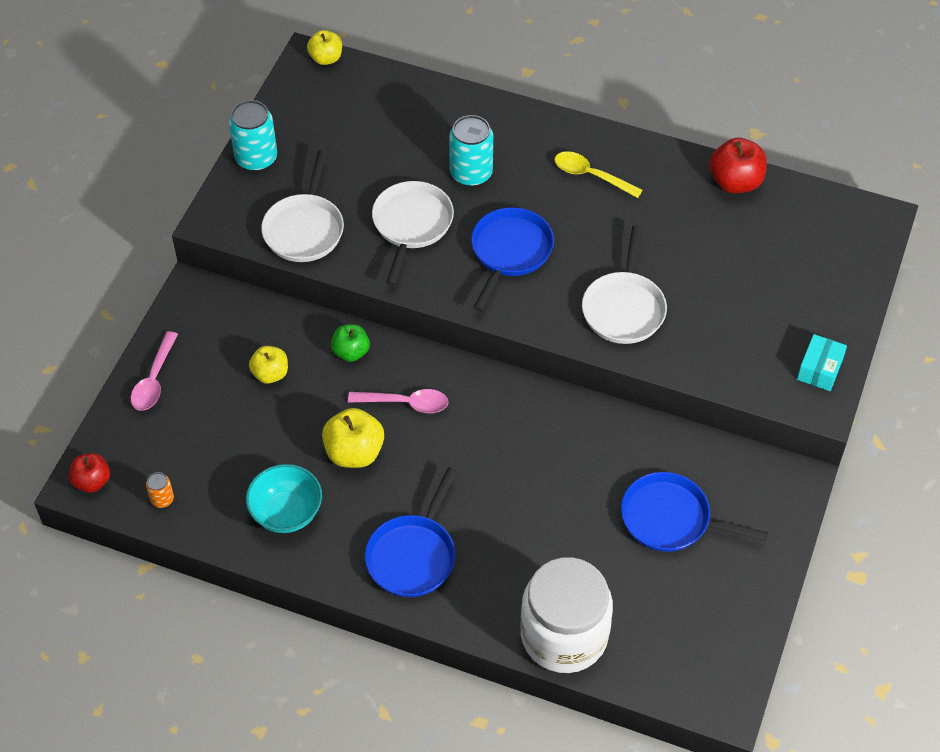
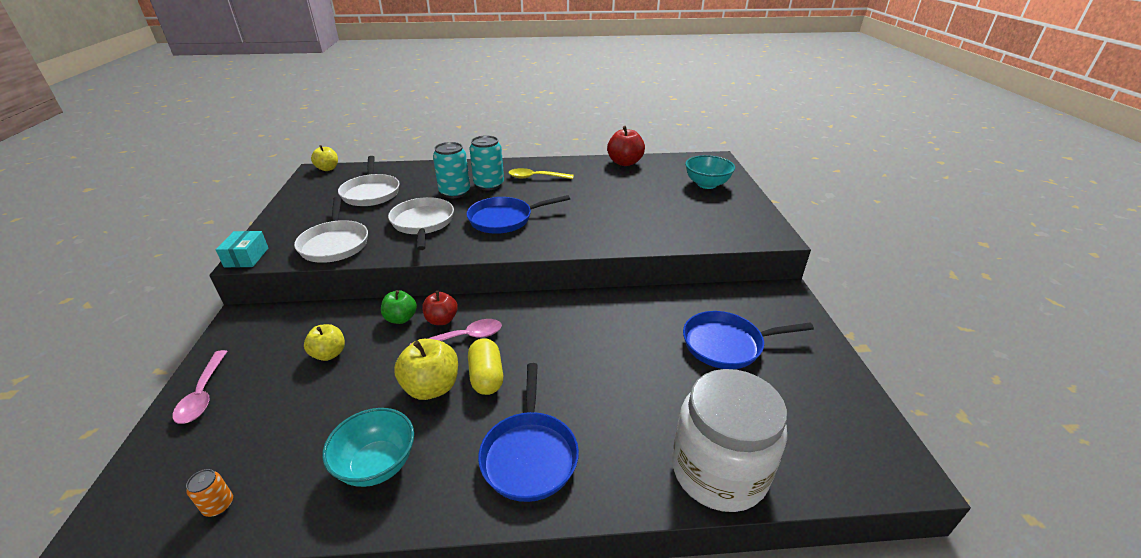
camera: 25 degrees left, 20 degrees down
(92, 481) = (119, 519): red apple -> red apple (441, 320)
(256, 158) = (283, 219): turquoise can -> turquoise can (489, 185)
(409, 461) = (486, 377): none -> yellow capsule
(510, 252) = (504, 219): blue pan -> blue pan turned 105 degrees counterclockwise
(624, 308) = (604, 225): white pan -> white pan (371, 193)
(816, 274) = (706, 184): none -> turquoise bowl
(819, 369) = (754, 221): turquoise box -> turquoise box (246, 257)

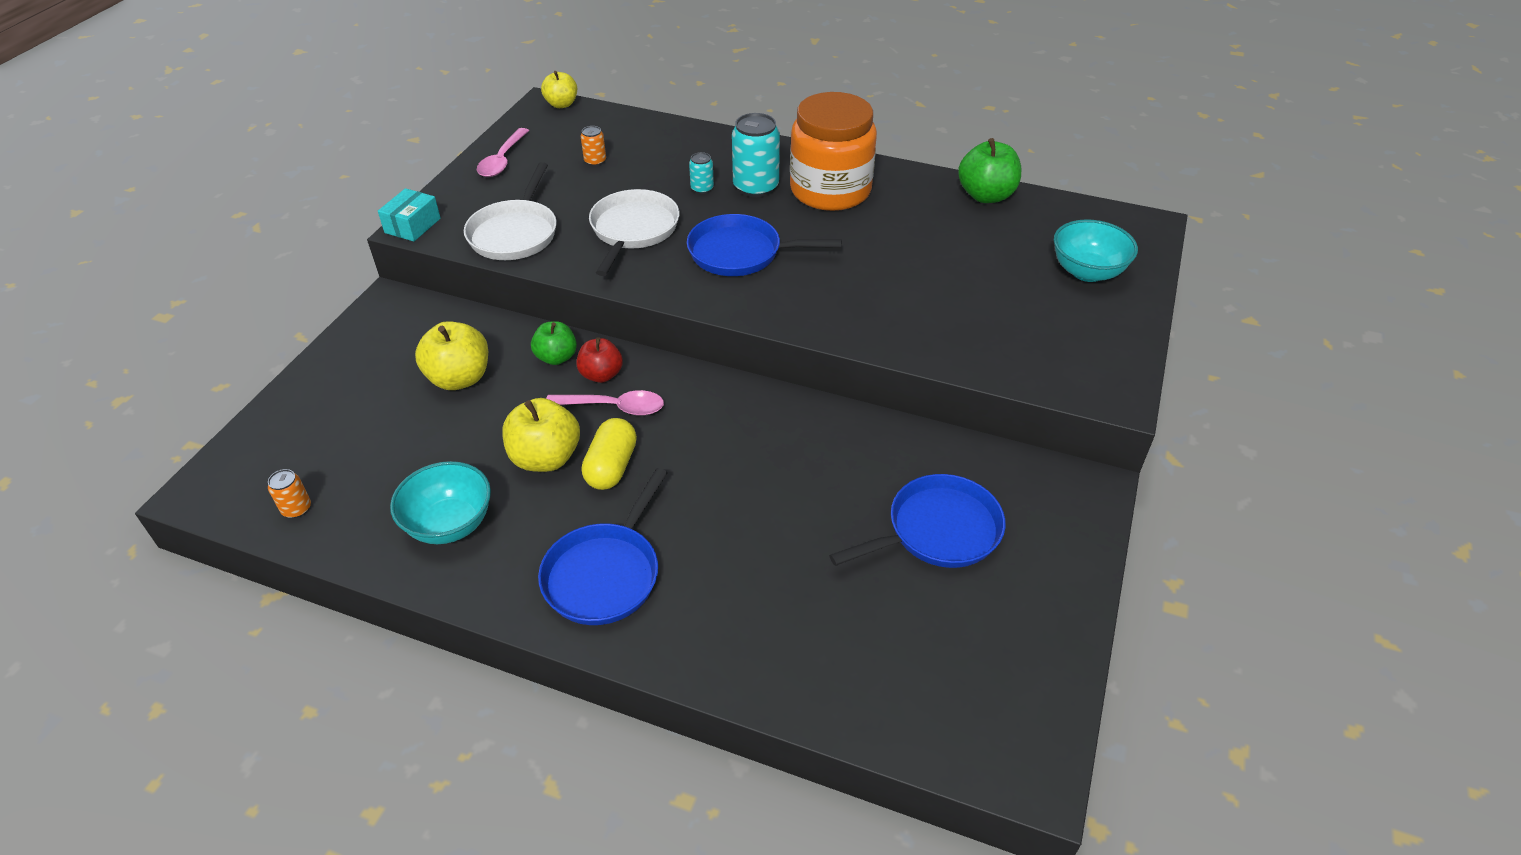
camera: 25 degrees right, 10 degrees up
(203, 394) = (322, 384): pink spoon -> pink spoon (502, 160)
(329, 354) = (459, 378): yellow apple -> yellow apple, size x1.53
(371, 193) = (595, 161): white pan -> orange can
(455, 192) = (702, 188): turquoise can -> turquoise can, size x0.50
(536, 177) = (830, 190): yellow spoon -> orange jar
(624, 162) = (986, 195): red apple -> green apple
(719, 470) = (801, 675): white jar -> none
(727, 344) = (937, 531): blue pan -> blue pan turned 135 degrees clockwise

